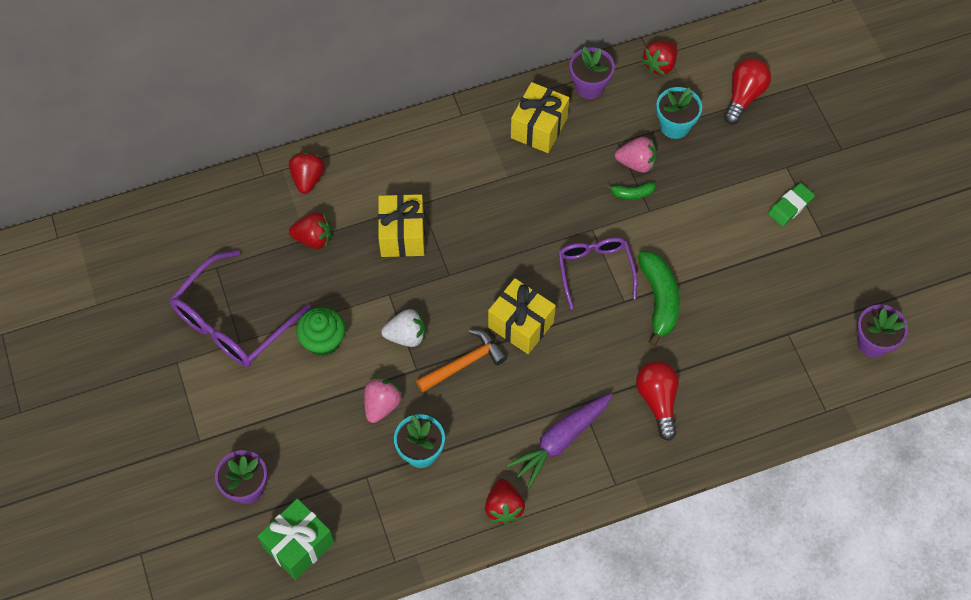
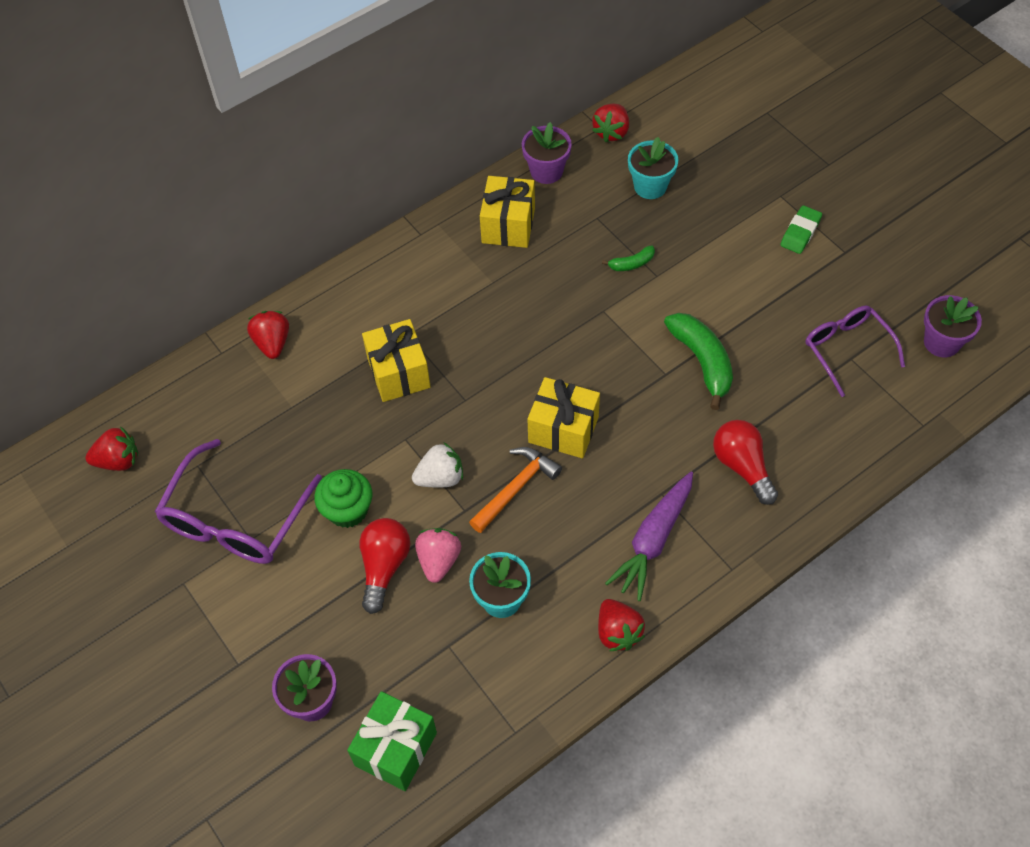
camera: 15 degrees left, 5 degrees down
(313, 238) = (300, 403): red strawberry -> red strawberry (118, 460)
(595, 270) = (622, 351): purple glasses -> purple glasses (847, 349)
(636, 163) = (624, 233): pink strawberry -> none
(744, 96) = (709, 140): red light bulb -> red light bulb (384, 566)

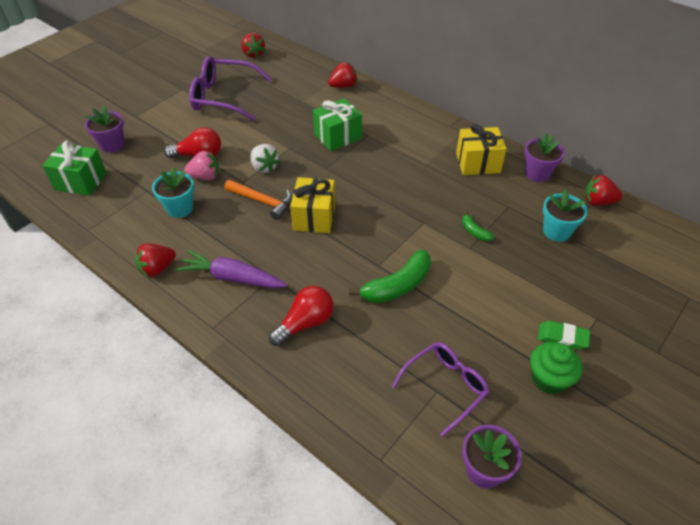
camera: 75 degrees right, 10 degrees down
(347, 510) = (235, 135): green cupcake -> green cupcake (549, 379)
(398, 373) = (338, 136): yellow gift -> green gift

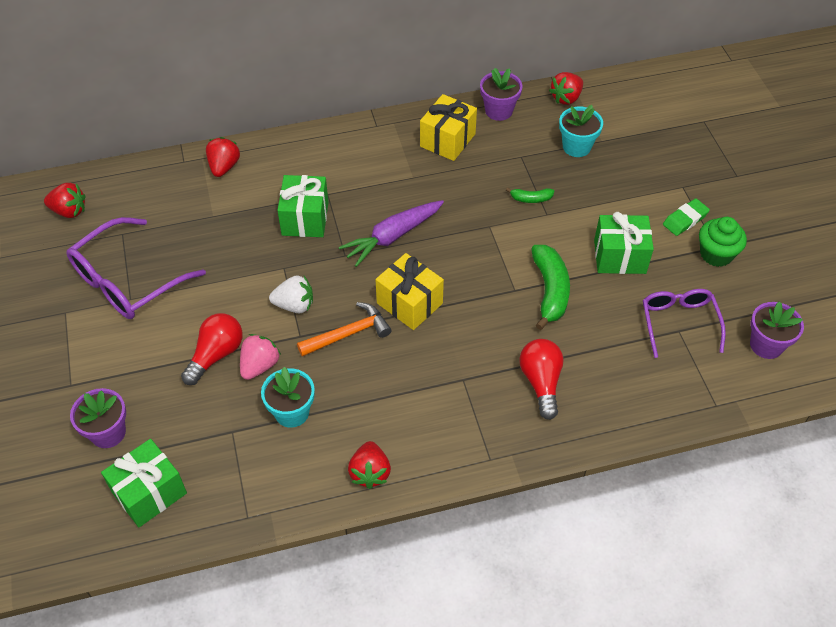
camera: 55 degrees left, 5 degrees up
(232, 278) = (437, 412): purple carrot -> purple carrot (392, 237)
(475, 312) = (619, 256): none -> green gift

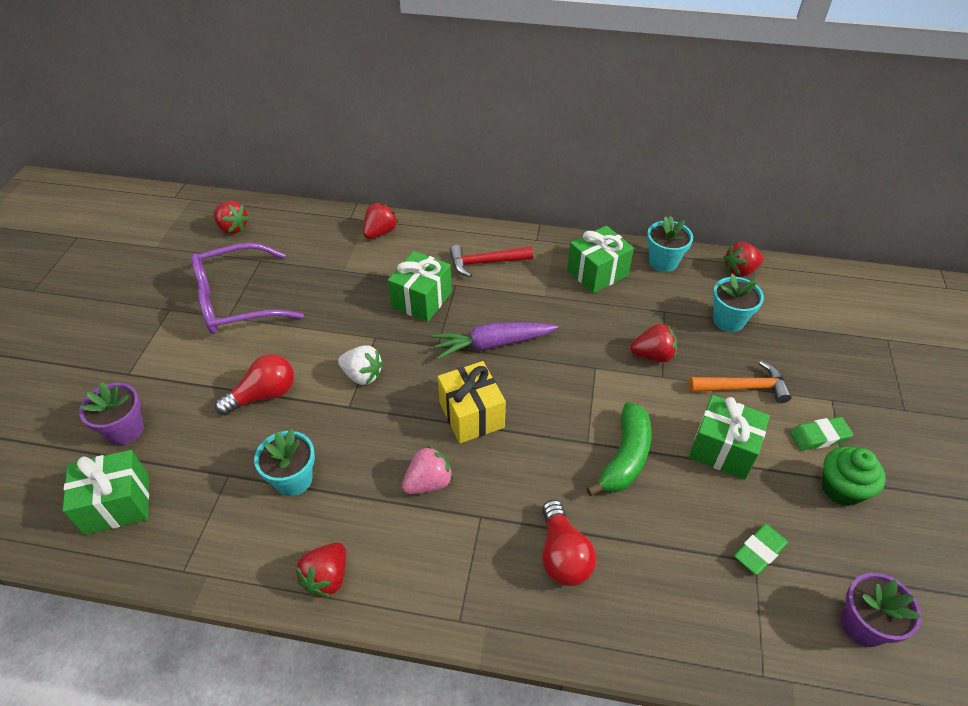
camera: 25 degrees right, 5 degrees down
(259, 365) = (294, 421): pink strawberry -> pink strawberry (428, 482)
(342, 164) = (485, 263): none -> red hammer
(349, 333) = (395, 422): orange hammer -> orange hammer (743, 387)
(447, 140) = (597, 273): yellow gift -> green gift
(499, 111) = (663, 262): purple flower pot -> turquoise flower pot
(531, 199) = (653, 355): green banana -> red strawberry
(541, 382) = (563, 555): red light bulb -> red light bulb turned 150 degrees clockwise
(678, 322) = (759, 551): purple glasses -> green eraser

